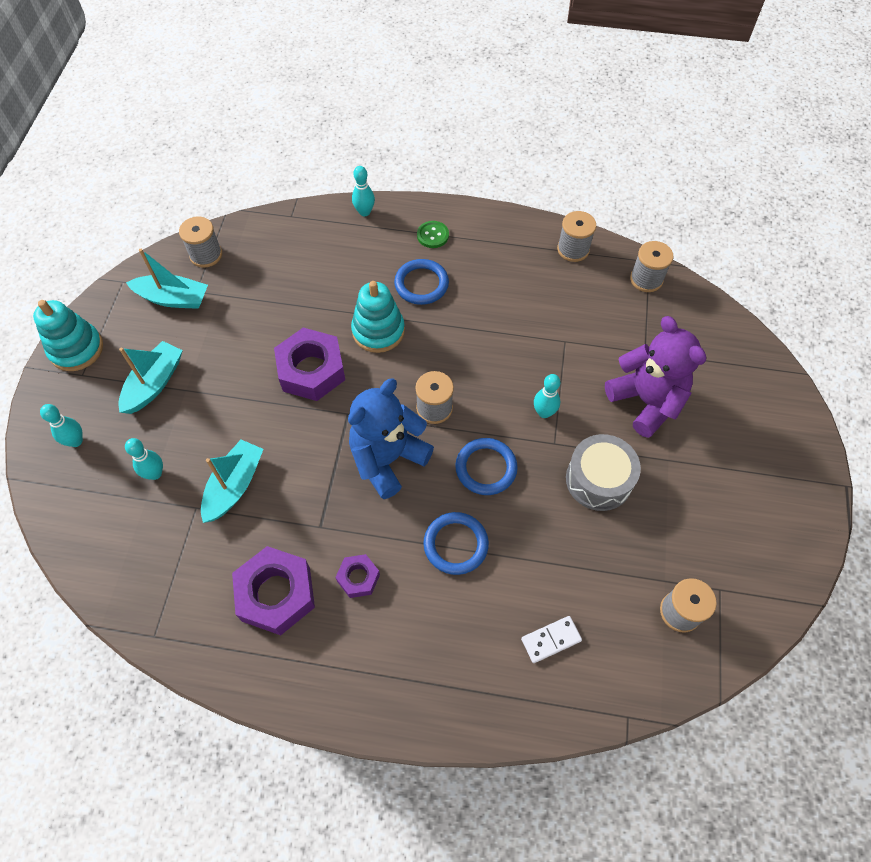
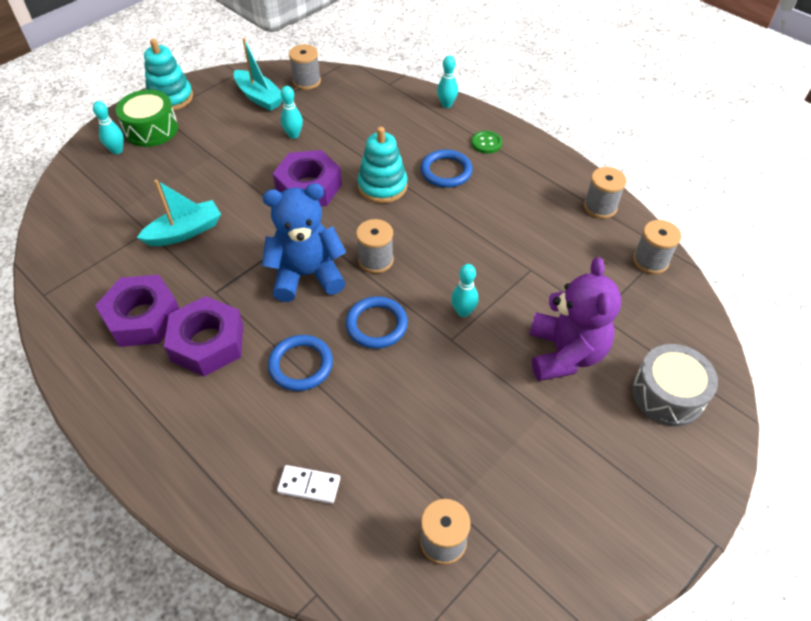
camera: 35 degrees right, 10 degrees down
(90, 397) = (151, 129): none -> green drum
(154, 383) = (197, 142): turquoise boat -> none
(155, 473) = (143, 196): turquoise bowling pin -> turquoise bowling pin (293, 135)
(358, 578) = (208, 343): purple nut -> purple nut, size x1.91
(598, 480) = (464, 389): grey drum -> grey drum (668, 394)

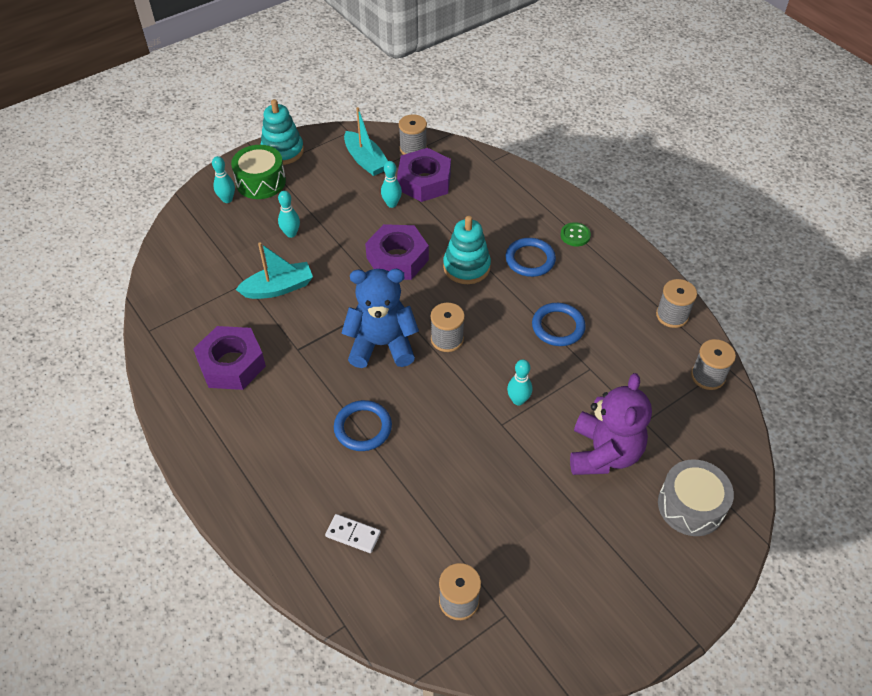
camera: 10 degrees right, 0 degrees up
(208, 343) = (285, 395): purple nut -> purple nut (424, 182)
(376, 325) = (436, 401): blue ring -> blue ring (558, 327)
(446, 104) = (544, 190): turquoise bowling pin -> turquoise bowling pin (291, 233)

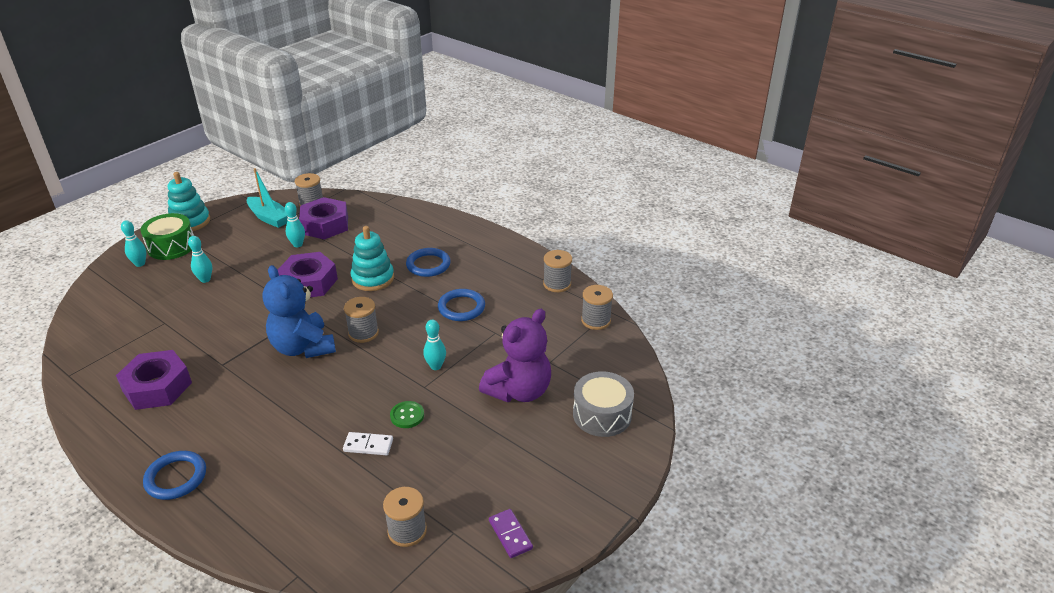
camera: 15 degrees left, 15 degrees down
(278, 288) = (197, 321): turquoise boat -> none
(353, 535) = (295, 499): white domino -> white domino (368, 445)
(363, 428) = (294, 413): blue ring -> blue ring (176, 478)
(382, 345) = (303, 347): blue teddy bear -> blue teddy bear turned 105 degrees counterclockwise
(564, 633) = (510, 535): none -> purple domino
(575, 235) = (464, 242): green button -> green button (407, 415)
(604, 453) = (519, 391): purple teddy bear -> purple teddy bear turned 45 degrees clockwise

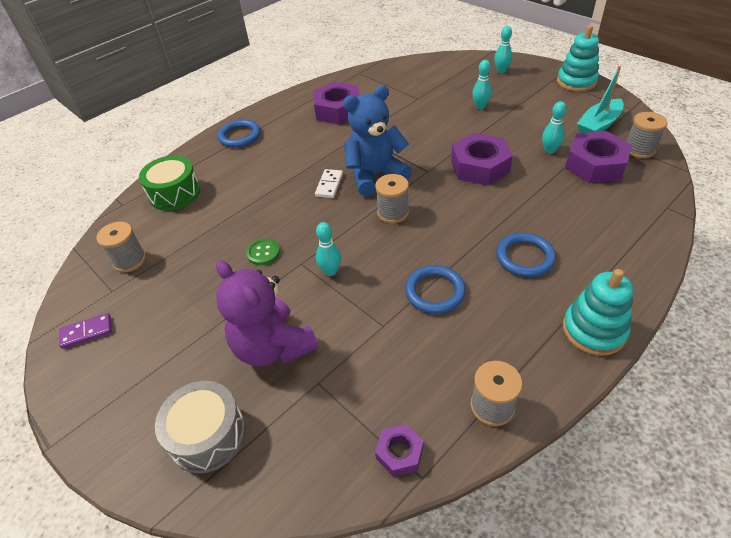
camera: 100 degrees right, 10 degrees up
(171, 246) = (531, 80): green drum -> green drum (175, 193)
(368, 445) = (234, 229): white domino -> white domino (329, 185)
(373, 278) = (490, 211): turquoise stacking toy -> turquoise stacking toy (594, 330)
(596, 320) = (399, 453): grey spool -> purple nut

